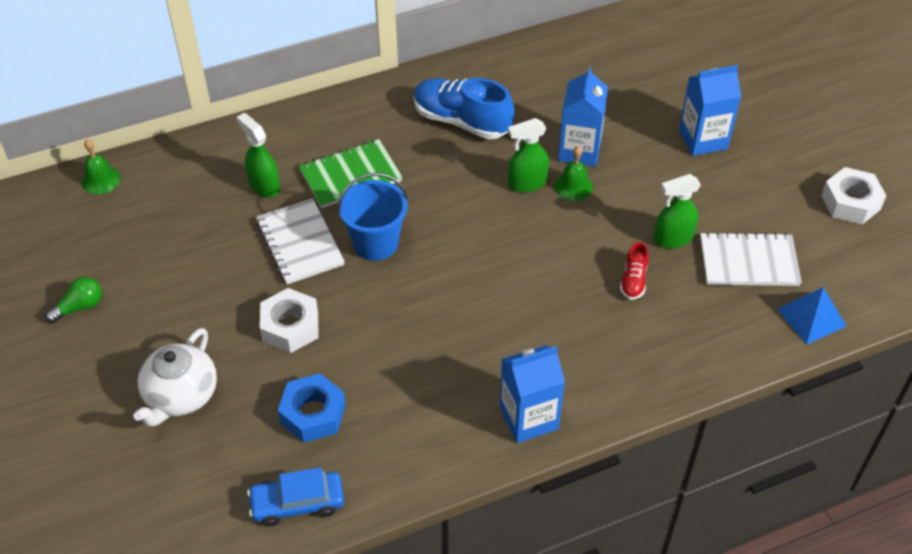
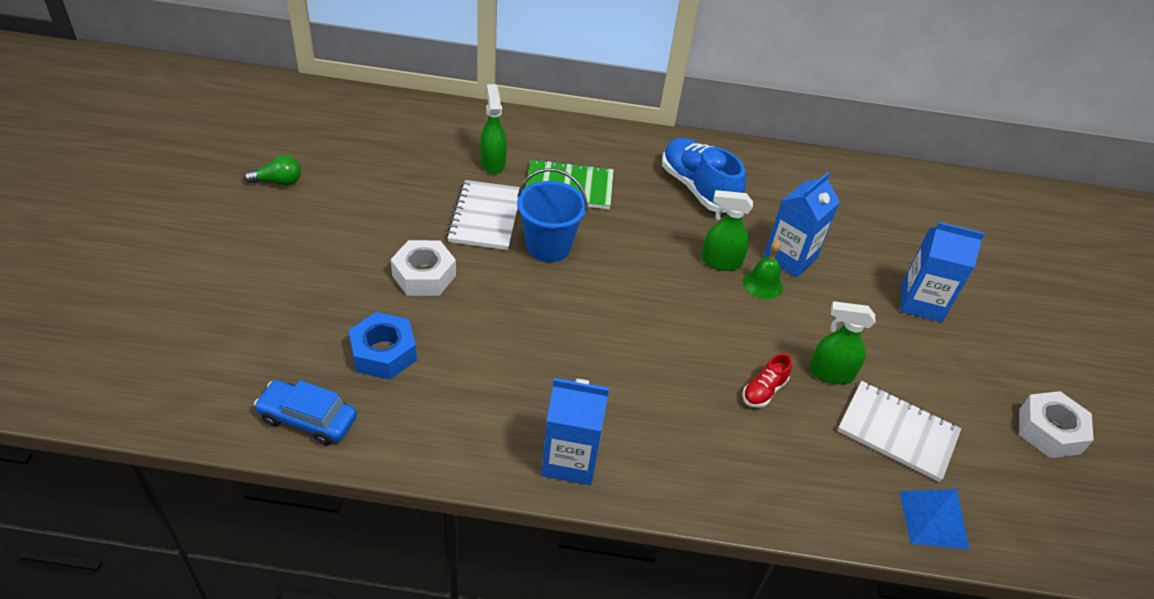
camera: 25 degrees right, 5 degrees down
(100, 180) = (373, 104): green bell -> none
(180, 396) = (292, 283): white teapot -> none

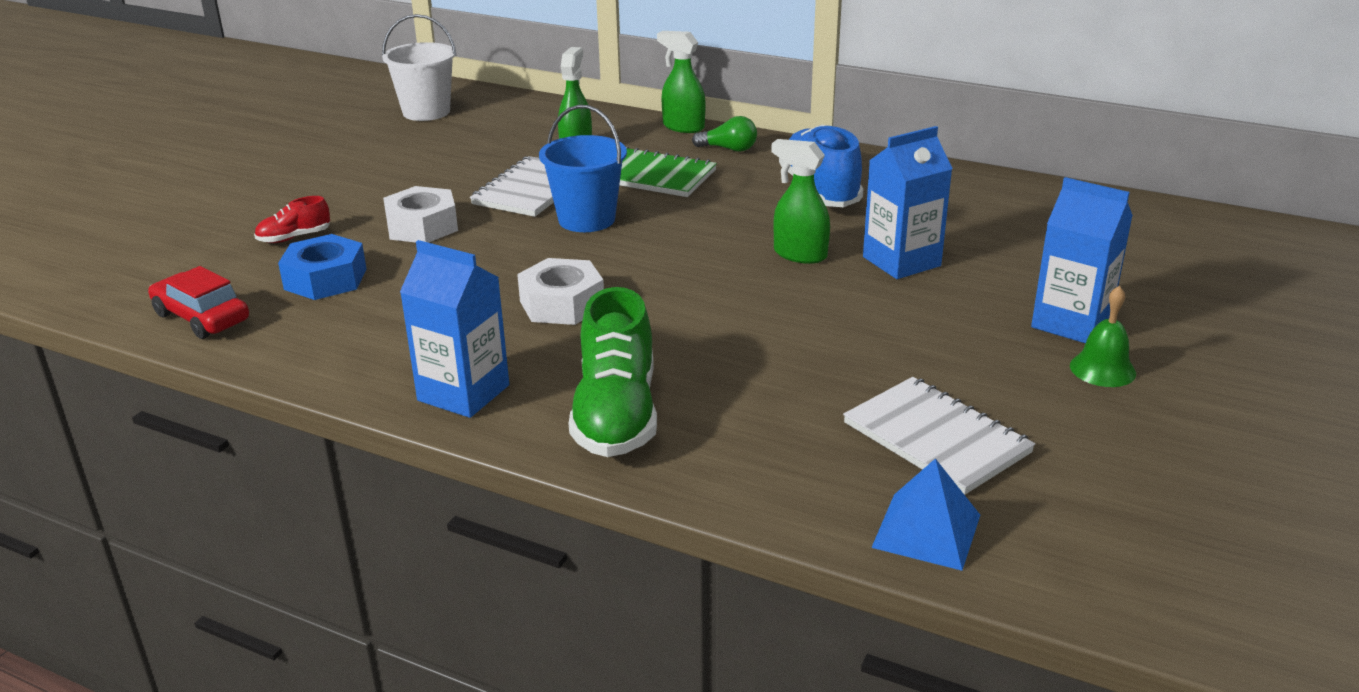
camera: 25 degrees right, 15 degrees down
(278, 182) = (328, 144): green light bulb -> green light bulb (728, 149)
(308, 419) = (202, 317): blue car -> red car
(339, 128) = (426, 112): none -> white bucket
(689, 457) = (616, 415): none -> green shoe
(762, 284) = (843, 279): green bell -> green bell (1102, 369)
(764, 391) = (767, 372): red shoe -> red shoe (294, 237)
(830, 373) = (877, 369): green spray bottle -> green spray bottle (683, 127)
(1049, 431) = (1193, 475): white nut -> white nut (562, 304)

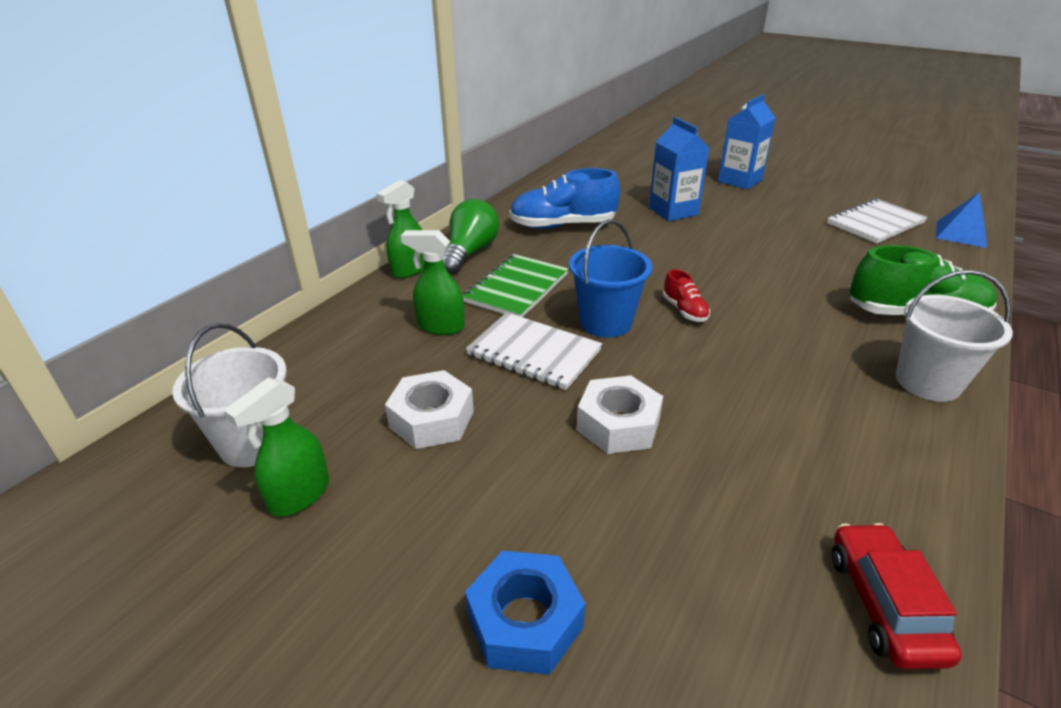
camera: 85 degrees left, 5 degrees up
(202, 317) = (883, 604): red car -> red car turned 135 degrees clockwise
(294, 237) = (649, 538): red shoe -> red shoe (684, 310)
(325, 279) = (756, 493): blue nut -> blue nut (525, 621)
(463, 393) = (927, 382): blue carton -> white bucket
(562, 304) = (766, 336): white nut -> white nut (431, 419)
(728, 149) = (470, 253): green light bulb -> green light bulb, size x1.64
(799, 254) = (666, 240): green spray bottle -> green spray bottle (299, 495)
(1102, 369) = (785, 181): green bell -> none

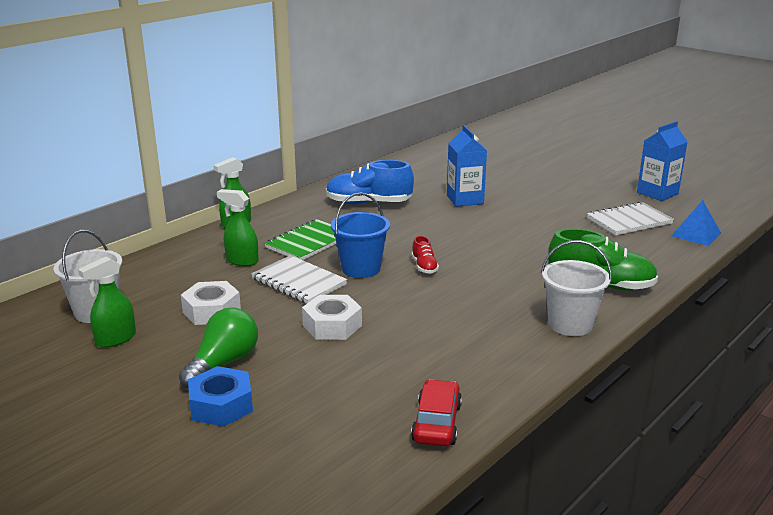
camera: 10 degrees right, 10 degrees down
(470, 253) = (286, 216): green light bulb -> green light bulb (223, 364)
(739, 181) = (539, 180): blue carton -> blue carton (657, 193)

